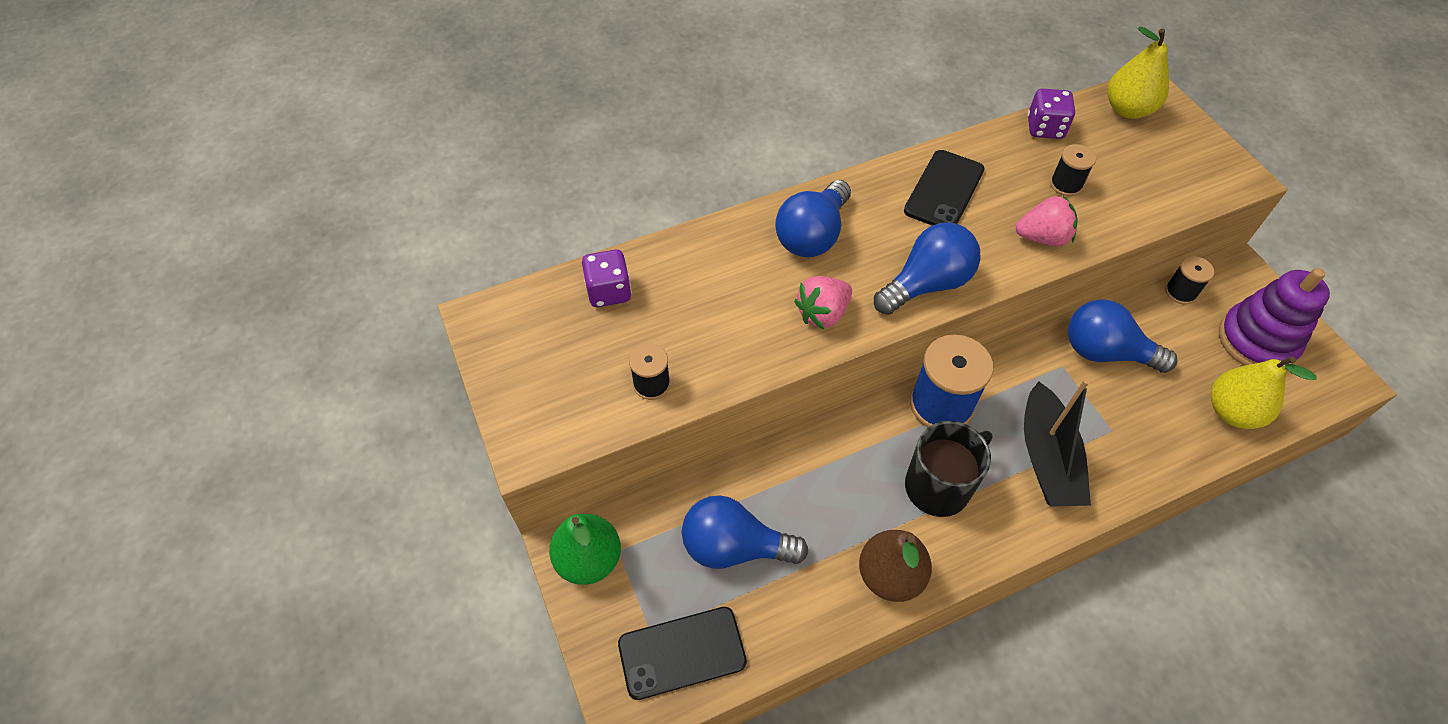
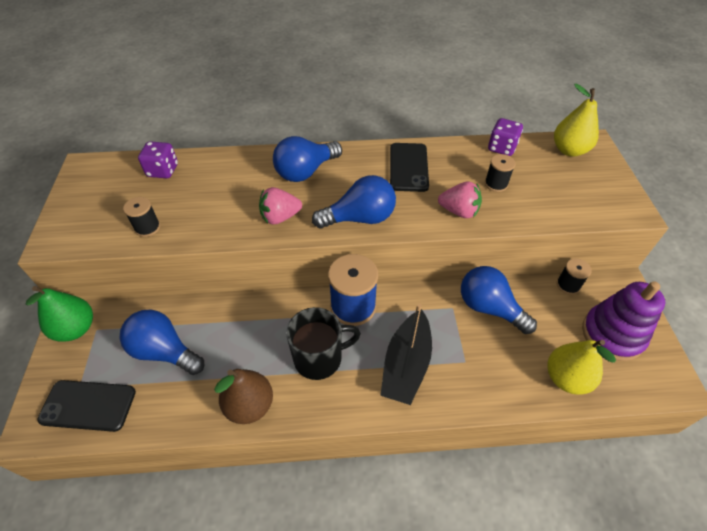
camera: 20 degrees right, 5 degrees down
(944, 190) = (408, 167): black phone -> black phone turned 45 degrees counterclockwise

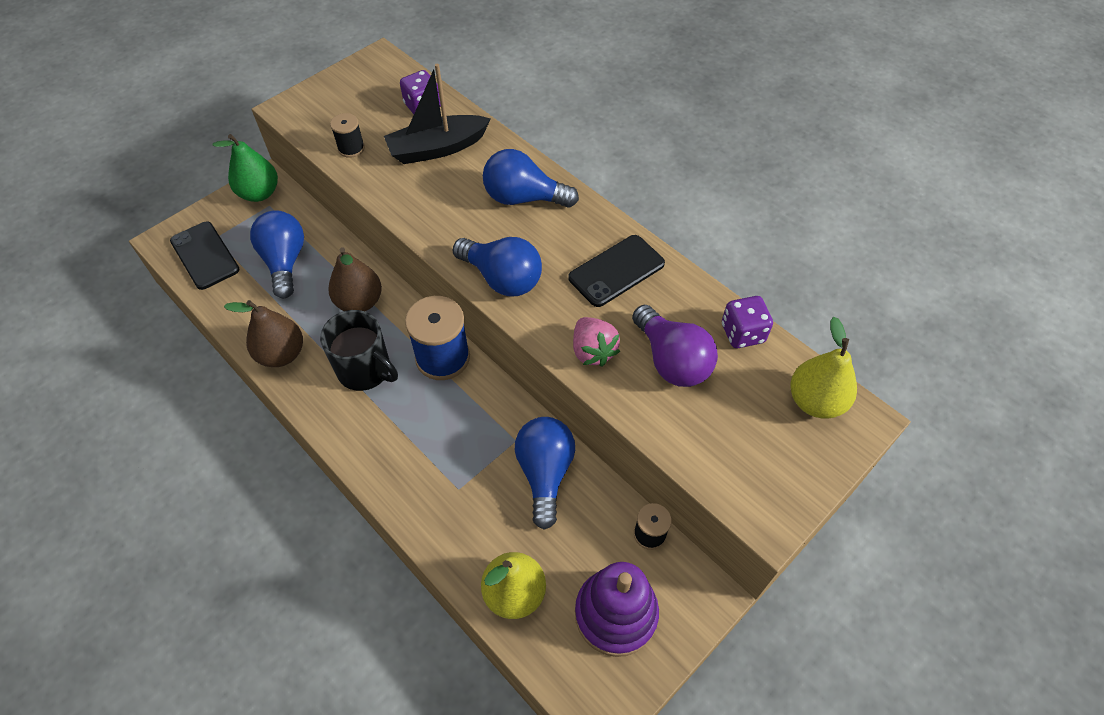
camera: 50 degrees right, 5 degrees up
(256, 326) = (359, 302): none -> brown pear
(280, 217) = (446, 221): pink strawberry -> none
(406, 365) = (413, 441): black boat -> black boat (437, 148)
(496, 184) = (671, 360): black spool -> purple light bulb

